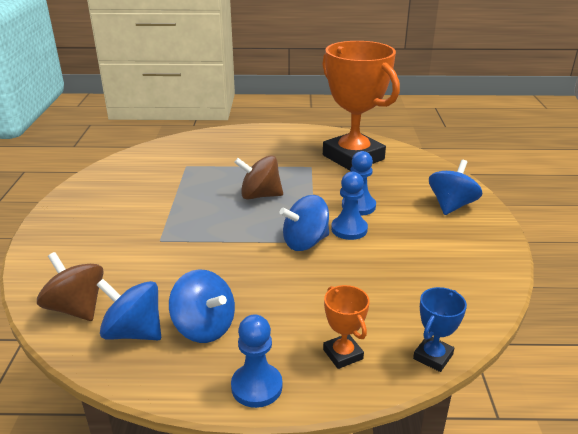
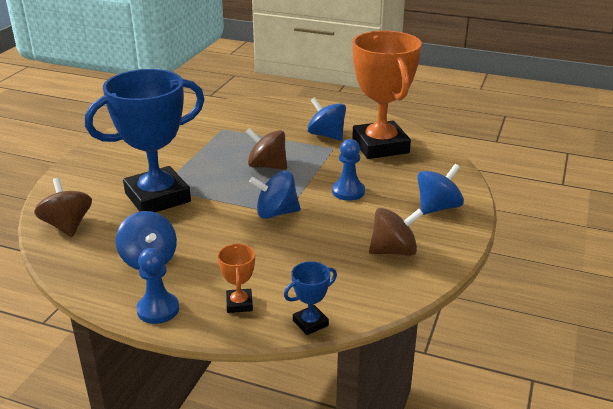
camera: 20 degrees right, 0 degrees up
(134, 332) = (96, 252): blue spinning top -> blue spinning top (326, 135)
(165, 251) = (157, 197): none -> blue trophy
(349, 229) = (323, 210): blue pawn -> none
(448, 257) = (393, 251): none -> brown spinning top

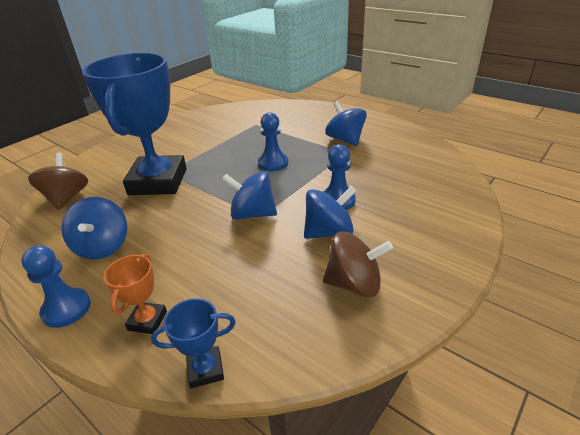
camera: 20 degrees right, 5 degrees up
(157, 197) = (158, 181): blue trophy -> blue trophy turned 75 degrees counterclockwise
(267, 166) = (273, 163): brown spinning top -> blue pawn
(380, 146) = (394, 156): orange trophy -> none
(437, 207) = (430, 235): blue spinning top -> blue spinning top (329, 232)

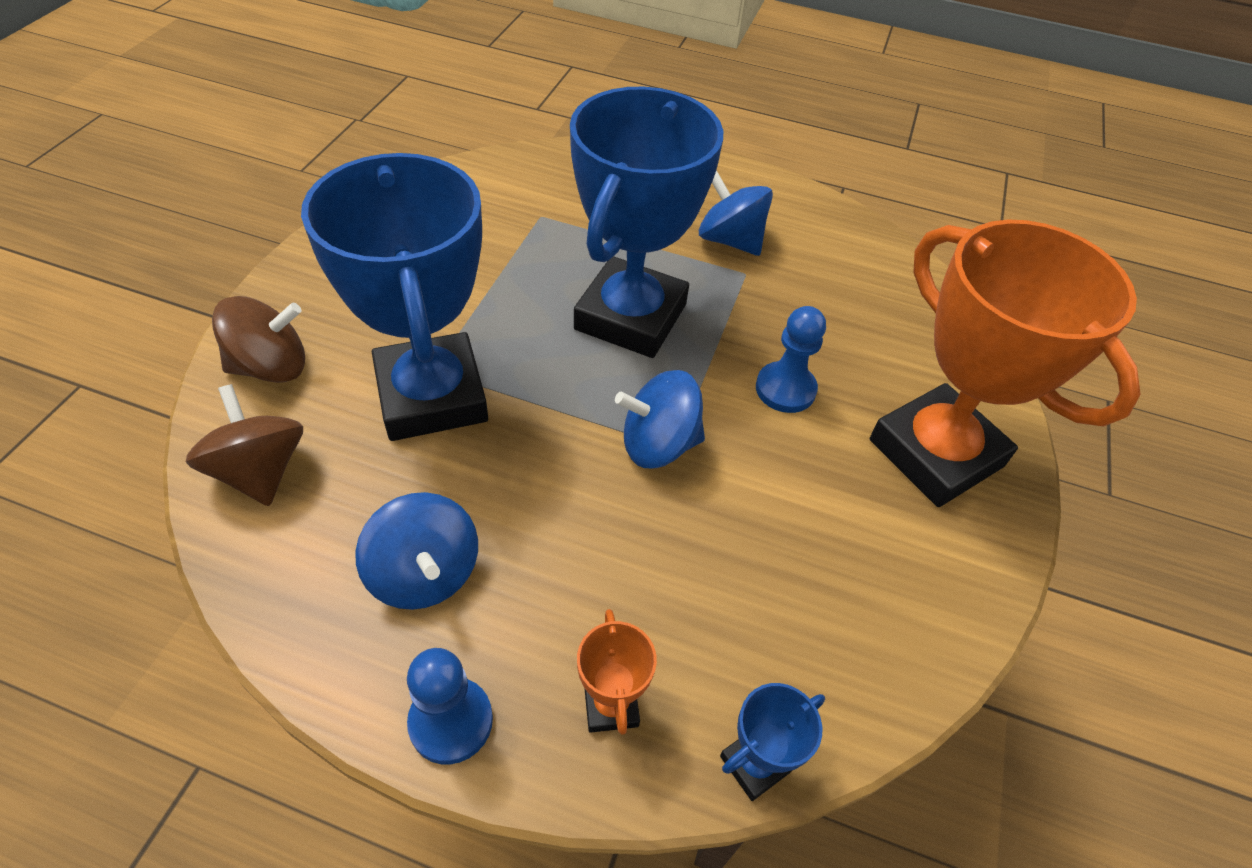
camera: 25 degrees left, 15 degrees up
(273, 163) = (630, 317): blue pawn -> blue trophy
(329, 232) = (803, 460): blue spinning top -> none
(354, 284) = (888, 554): brown spinning top -> brown spinning top (271, 367)
(414, 241) = (935, 453): none -> orange trophy

